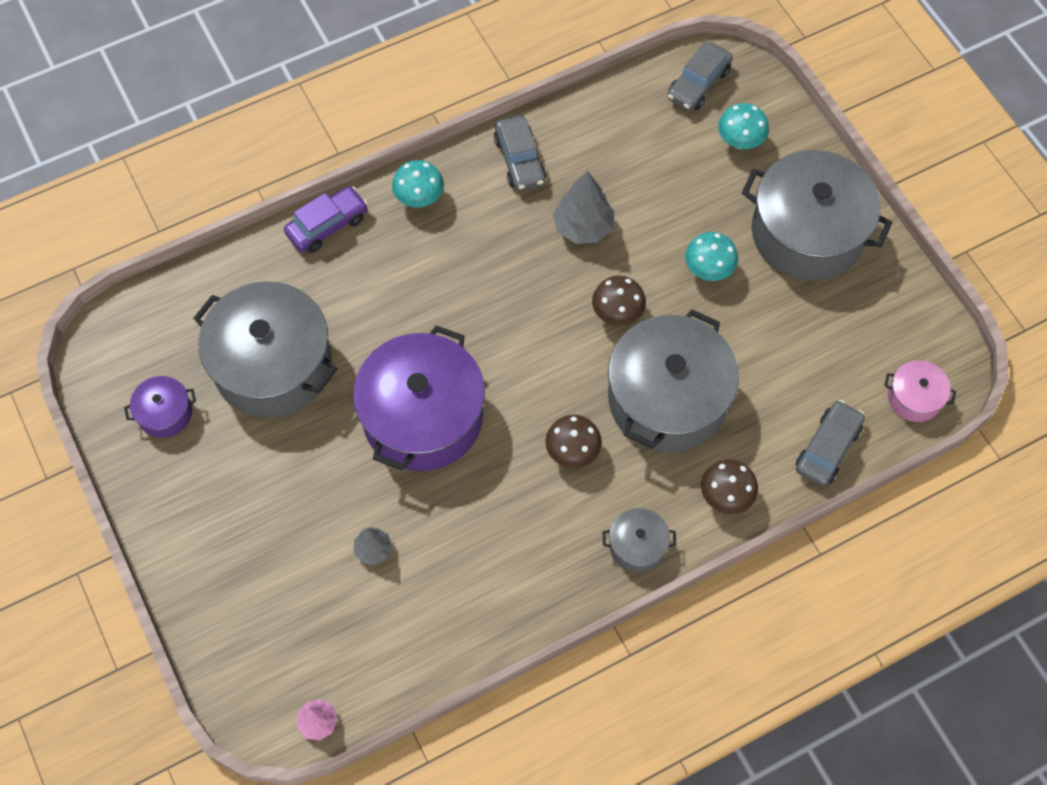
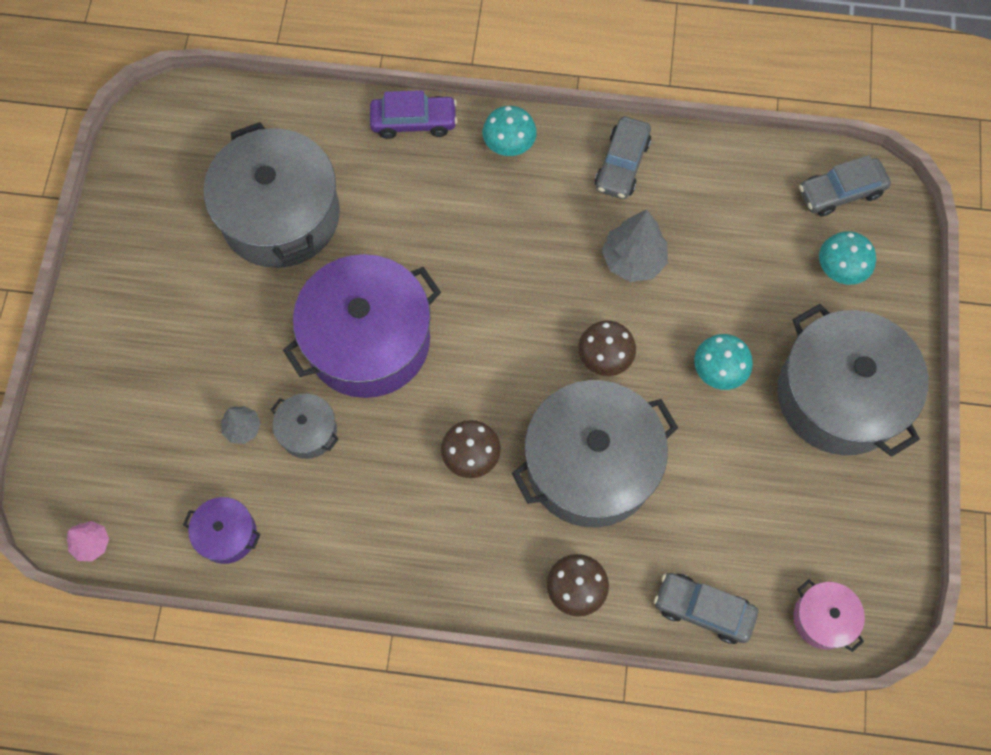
camera: 35 degrees right, 5 degrees up
(165, 413) = (167, 201): purple pot -> purple pot (227, 534)
(637, 545) = (464, 579): grey pot -> grey pot (308, 431)
(827, 448) = (703, 609): grey car -> grey car turned 135 degrees counterclockwise

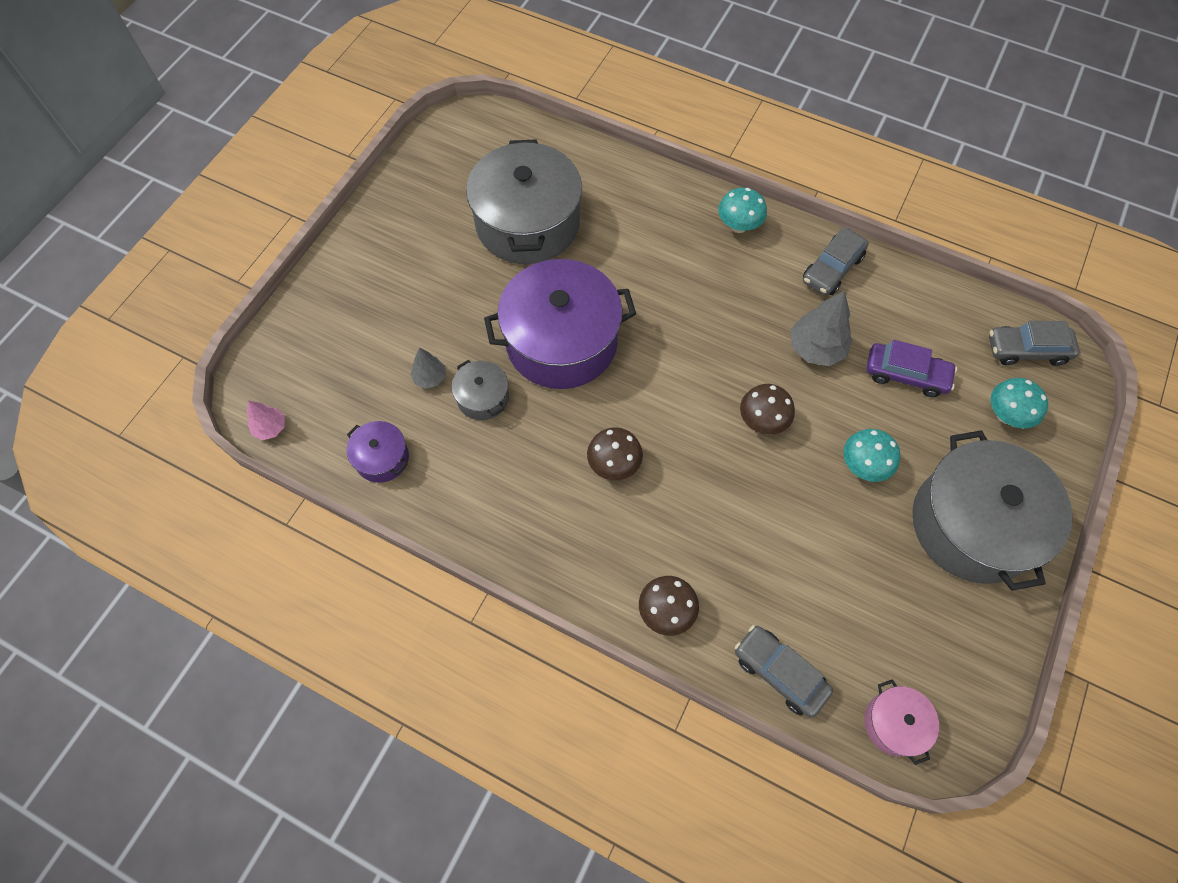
camera: 20 degrees right, 5 degrees down
(414, 122) = (664, 185): purple car -> purple car (906, 375)
(591, 465) = (718, 507): grey pot -> none

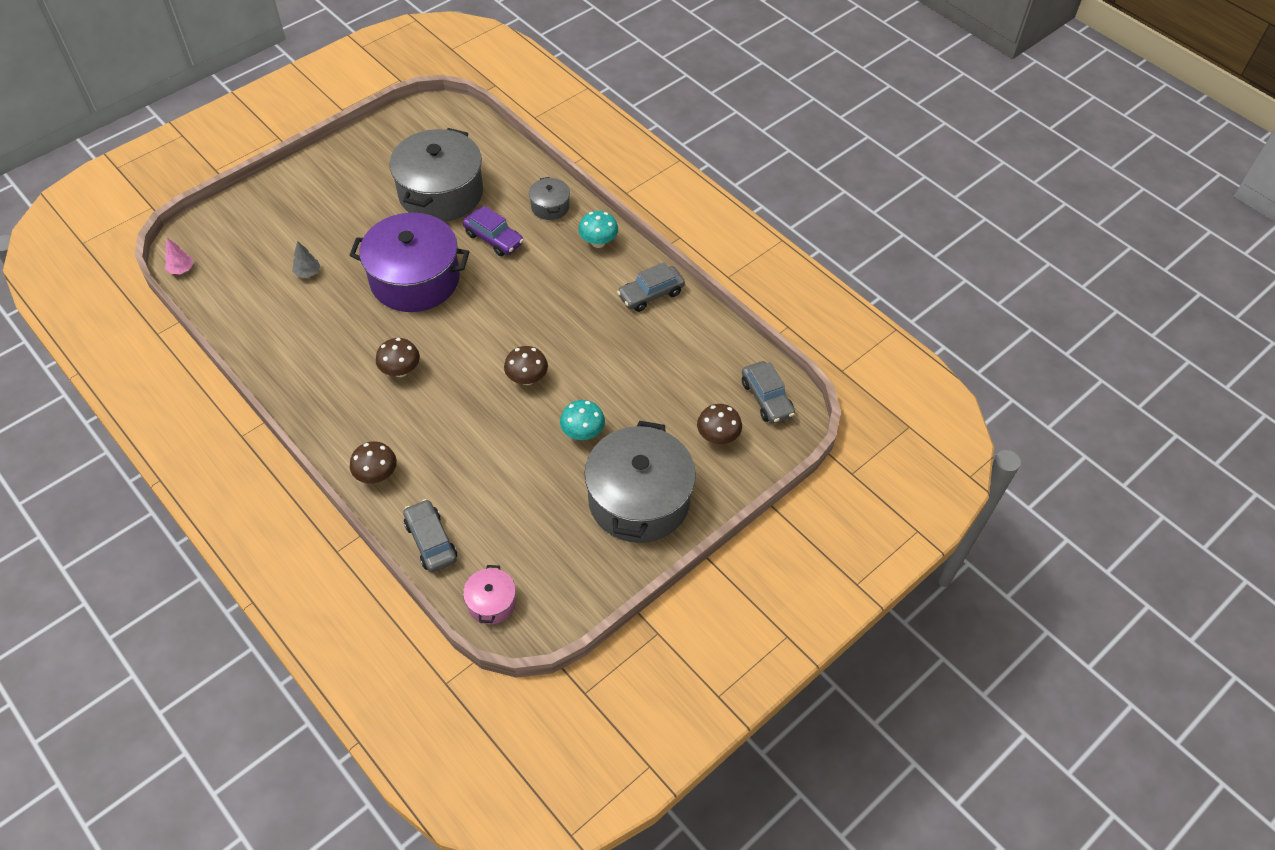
camera: 20 degrees right, 10 degrees down
(382, 458) = (244, 313): purple pot -> none
(482, 397) = (336, 297): grey pot -> grey pot (550, 206)
(816, 348) = (601, 344): grey tree -> none
(906, 375) = (658, 384): purple car -> purple car (494, 239)
(1006, 415) = (718, 437): turquoise mushroom -> brown mushroom
(1026, 350) = (766, 398): grey car -> grey car turned 135 degrees counterclockwise

